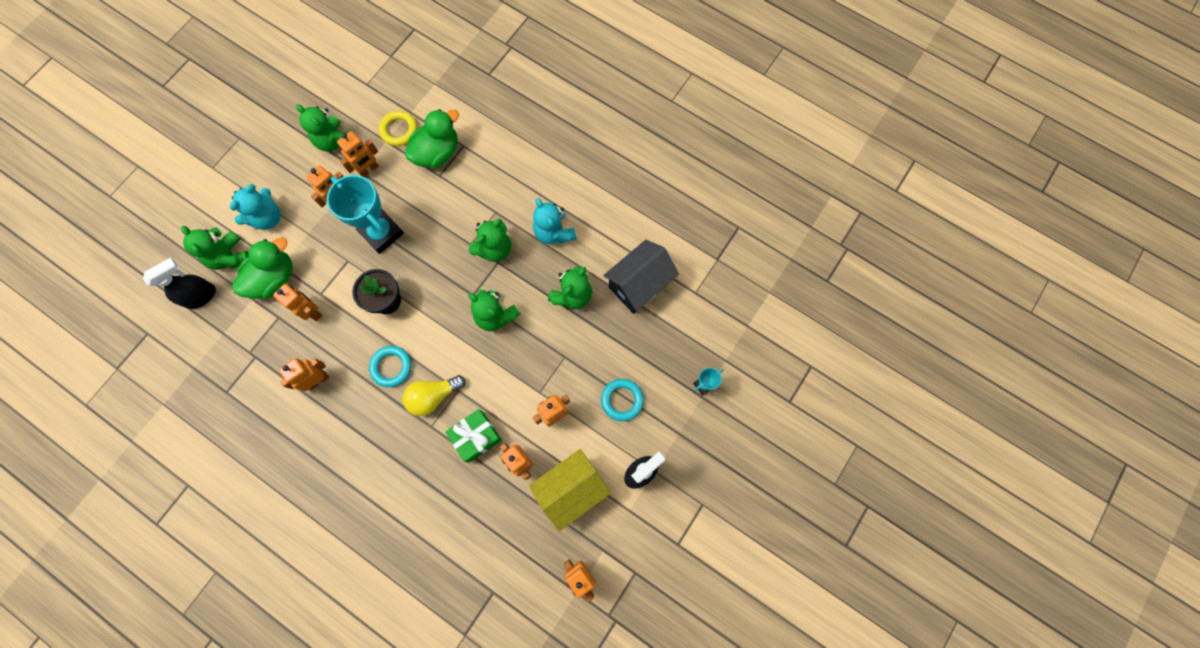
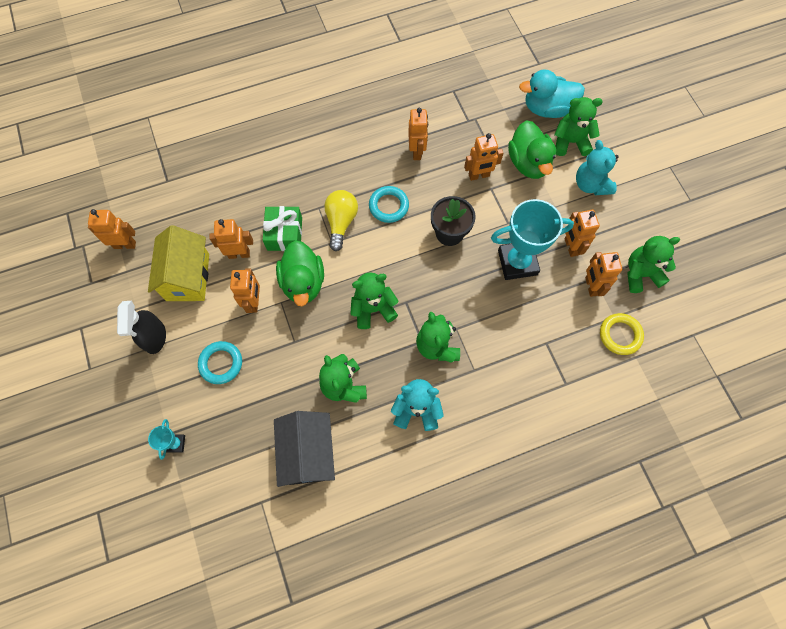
camera: 125 degrees right, 5 degrees down
(201, 296) = (547, 108): black spray bottle -> turquoise duck
(437, 153) = (572, 355): green duck -> green duck (303, 283)

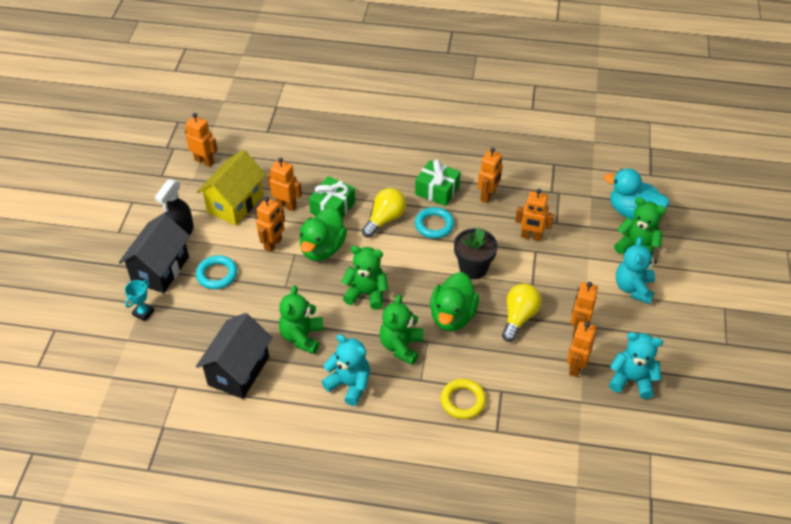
camera: 30 degrees right, 20 degrees down
(161, 388) = (160, 269): none -> black house
(368, 168) = (437, 190): none -> green gift
(517, 262) = (519, 317): turquoise trophy -> yellow light bulb
(528, 163) = (584, 246): green duck -> green duck (452, 316)
(620, 335) = (576, 418): yellow ring -> yellow ring (463, 401)
(640, 274) = (632, 380): green teddy bear -> turquoise teddy bear

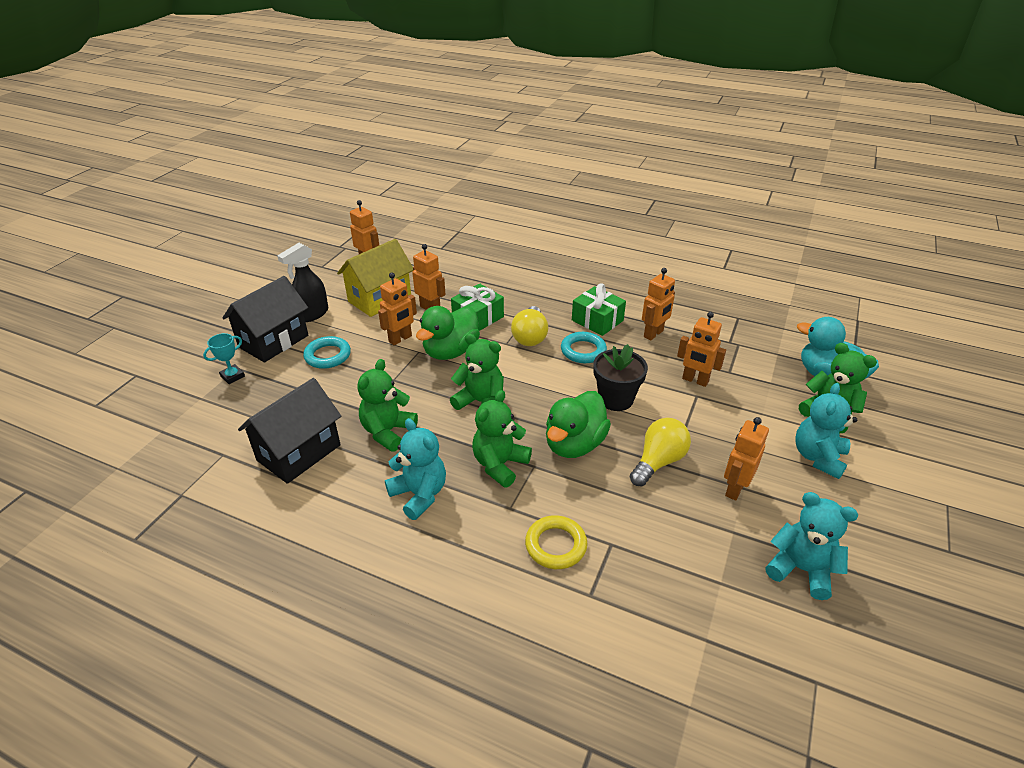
camera: 15 degrees right, 10 degrees down
(385, 219) = (530, 337): yellow light bulb -> yellow light bulb turned 135 degrees clockwise
(575, 367) = (721, 535): orange robot -> none

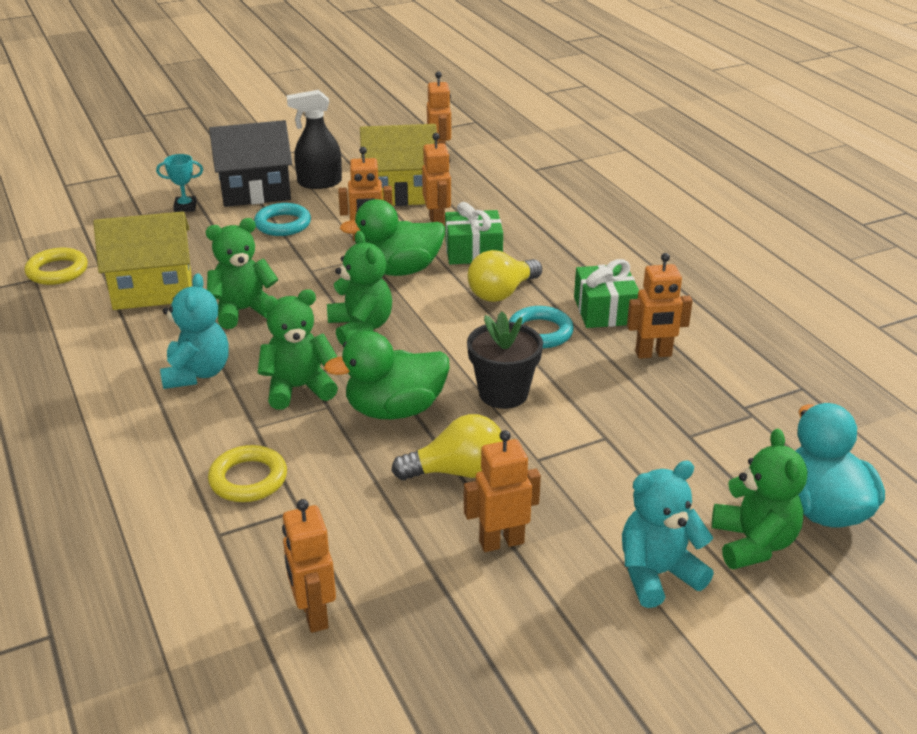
camera: 40 degrees right, 5 degrees down
(193, 478) = (57, 271): none -> yellow ring
(299, 453) = (153, 291): black house -> yellow house
(695, 380) = (628, 422): orange robot -> orange robot (313, 614)
(801, 569) = (453, 651): turquoise teddy bear -> none

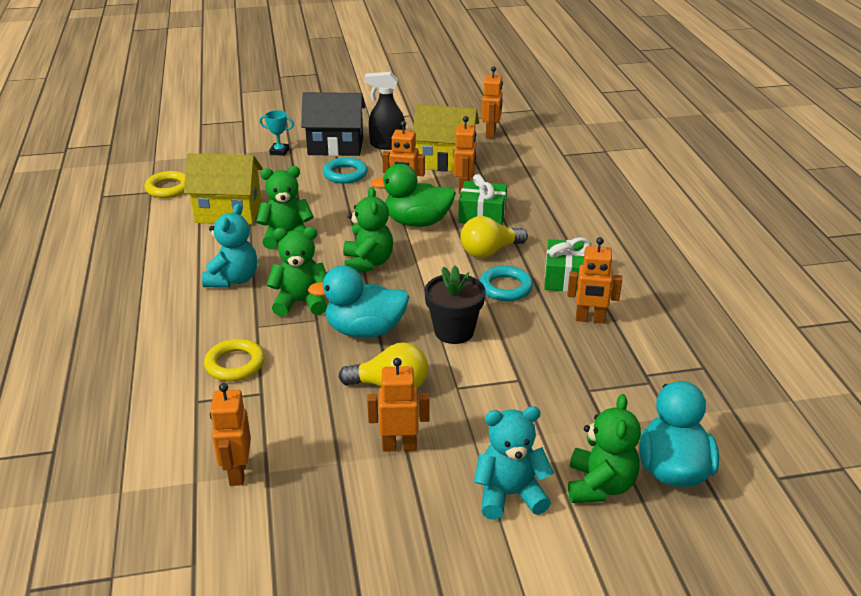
camera: 15 degrees right, 0 degrees up
(395, 410) = (365, 330): green duck -> turquoise duck

